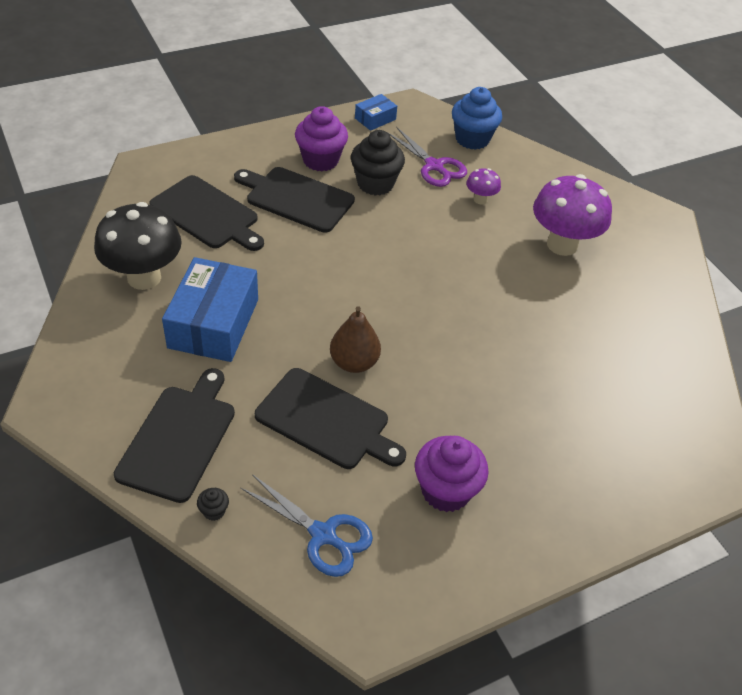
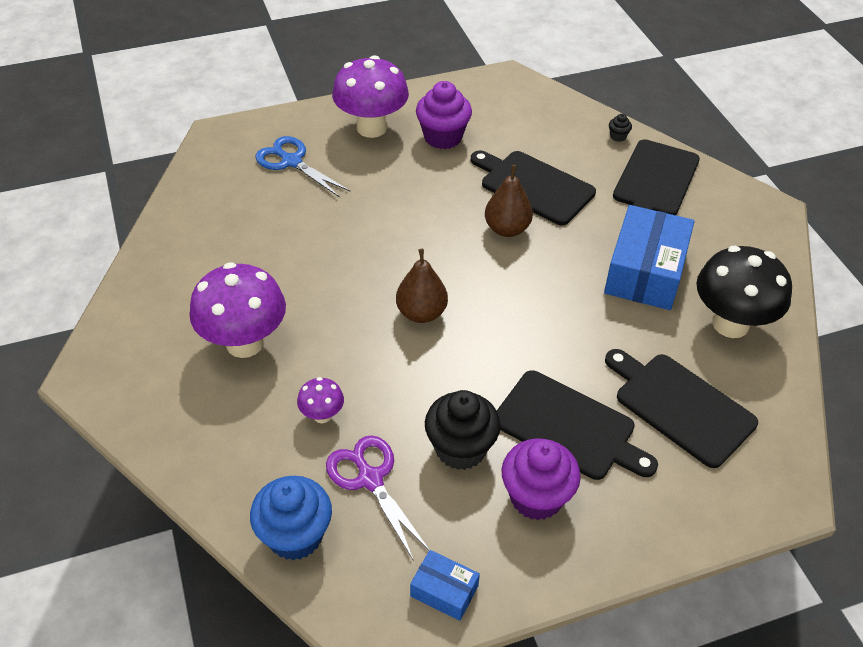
camera: 170 degrees left, 0 degrees up
(323, 535) = (537, 119): blue scissors -> blue scissors (291, 161)
(375, 119) = (444, 591): blue box -> blue box turned 60 degrees clockwise
(424, 274) = (421, 313): none -> brown pear
(540, 500) = (371, 128): none -> purple mushroom

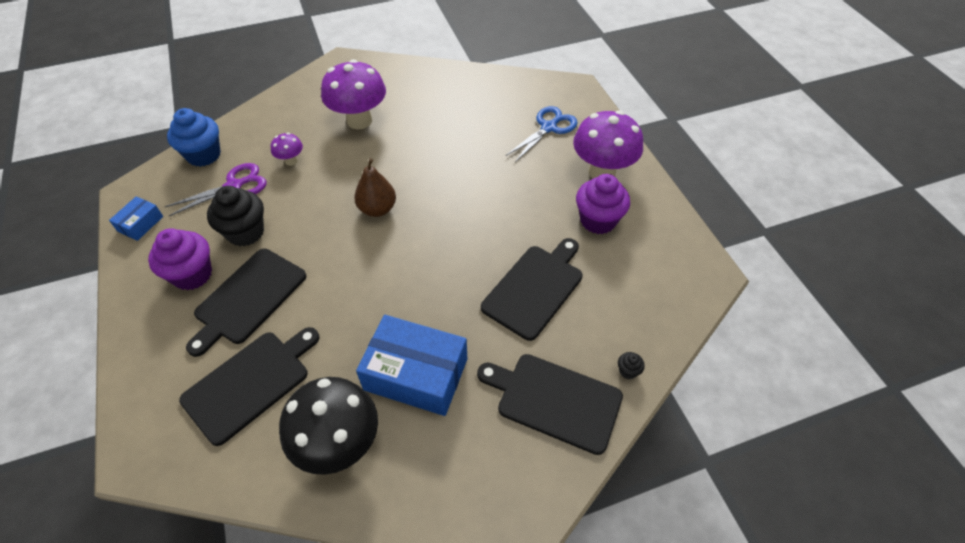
camera: 90 degrees right, 5 degrees up
(507, 229) = (474, 265): brown pear -> none

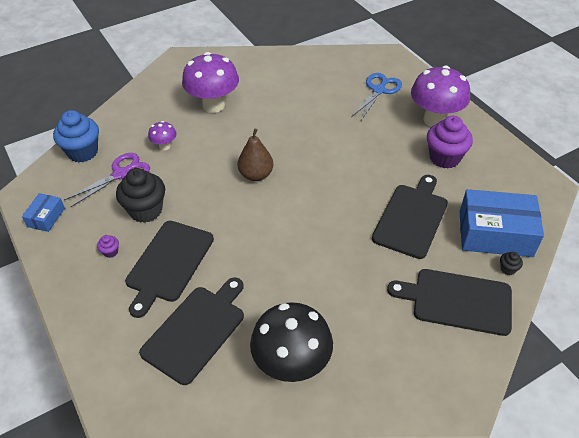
camera: 10 degrees left, 5 degrees down
(192, 274) = (110, 252): purple cupcake -> purple cupcake, size x0.42
(416, 374) = (336, 300): blue box -> blue box (495, 233)

